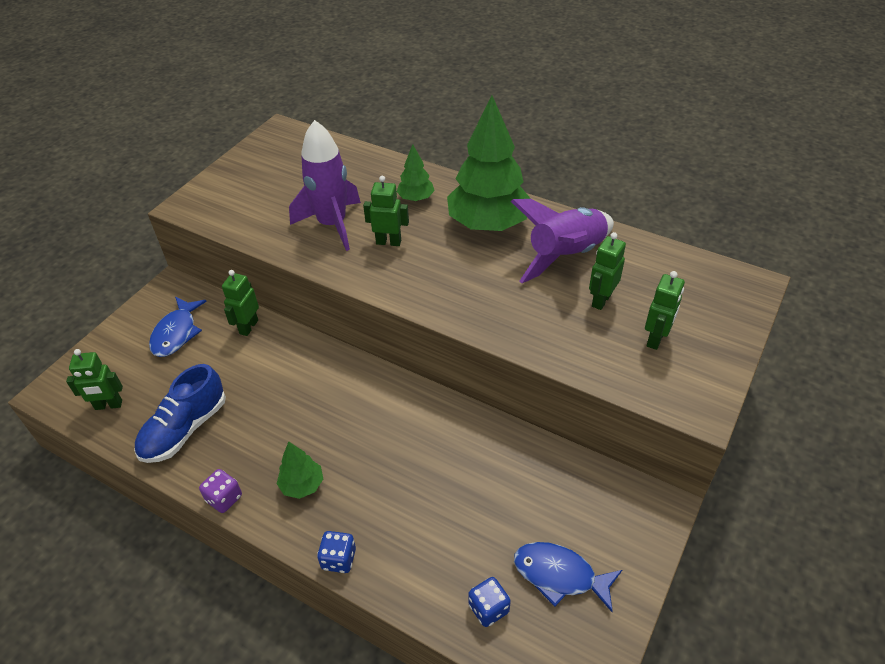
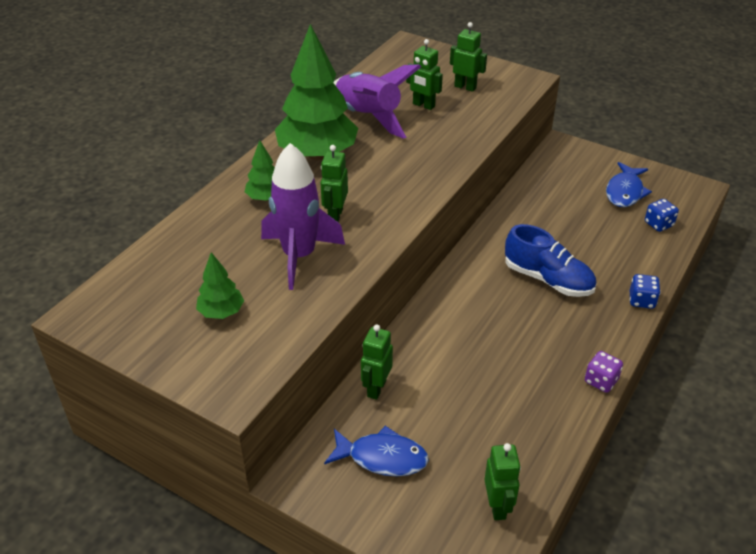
camera: 90 degrees left, 5 degrees down
(185, 429) = (525, 425): blue shoe -> blue shoe (548, 279)
(248, 327) = (376, 388): green robot -> green robot turned 90 degrees clockwise
(302, 485) = (577, 327): green tree -> green tree (221, 312)

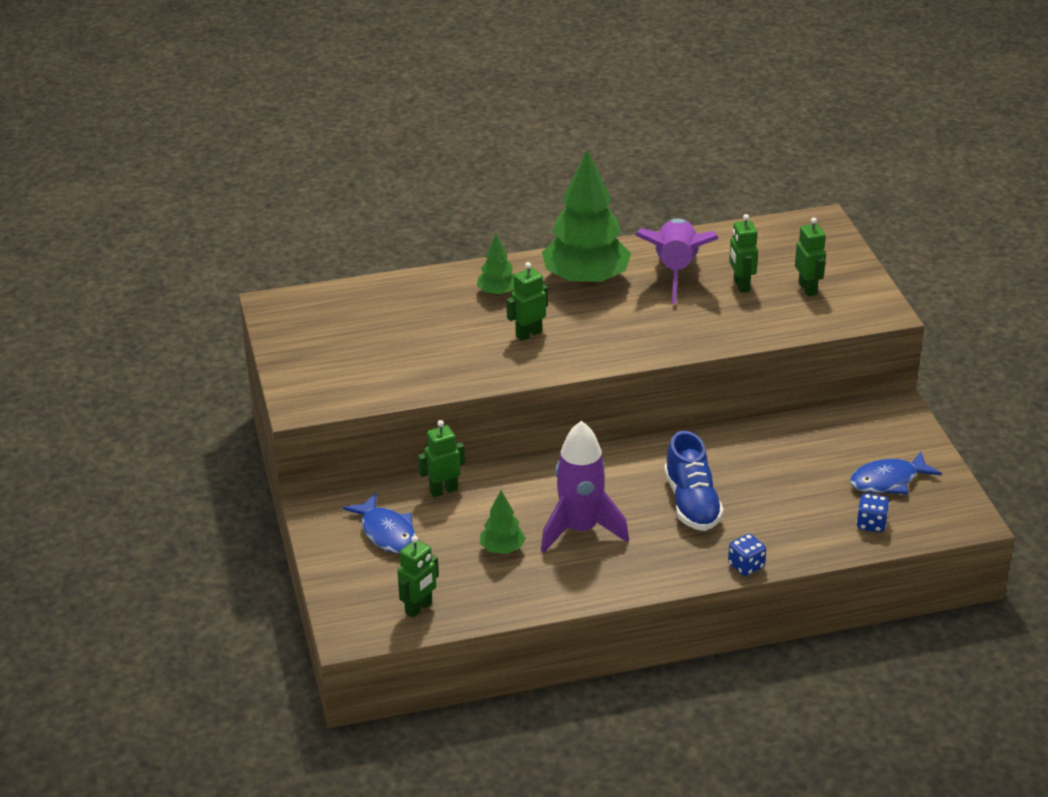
camera: 45 degrees right, 5 degrees down
(221, 312) = (358, 354): green tree -> green tree (502, 549)
(299, 256) = (460, 348): purple rocket -> purple rocket (580, 530)
(601, 381) = (614, 592): purple dice -> none

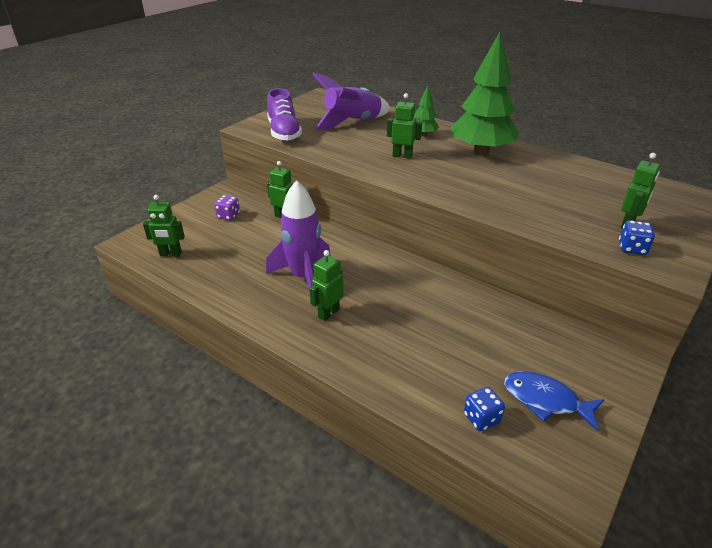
camera: 50 degrees right, 0 degrees up
(355, 385) = (284, 133): none -> purple shoe
(386, 532) = (228, 216): blue fish -> purple dice
(502, 549) = (253, 257): green tree -> none
(675, 270) = (545, 172): purple rocket -> purple rocket (352, 122)
(692, 503) = (385, 309): blue shoe -> none
(741, 285) = (577, 199): green robot -> green robot (328, 313)
(746, 566) = (348, 370): blue dice -> blue dice (632, 248)

